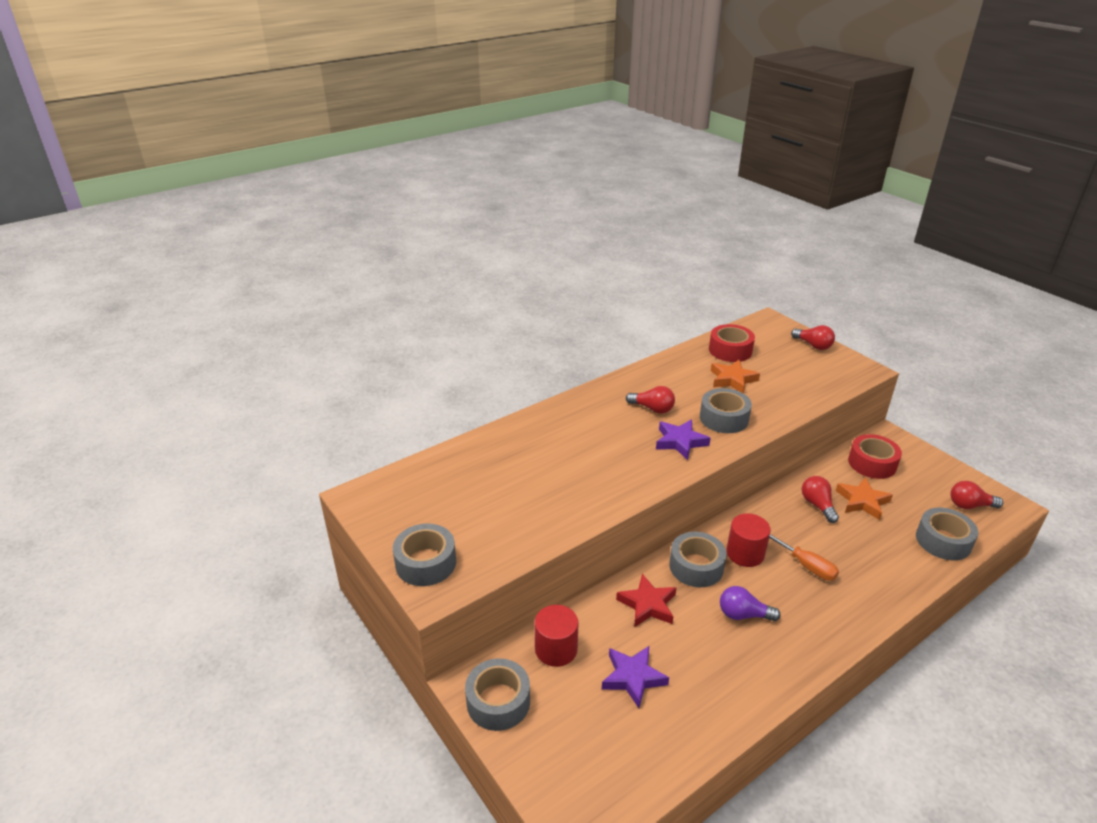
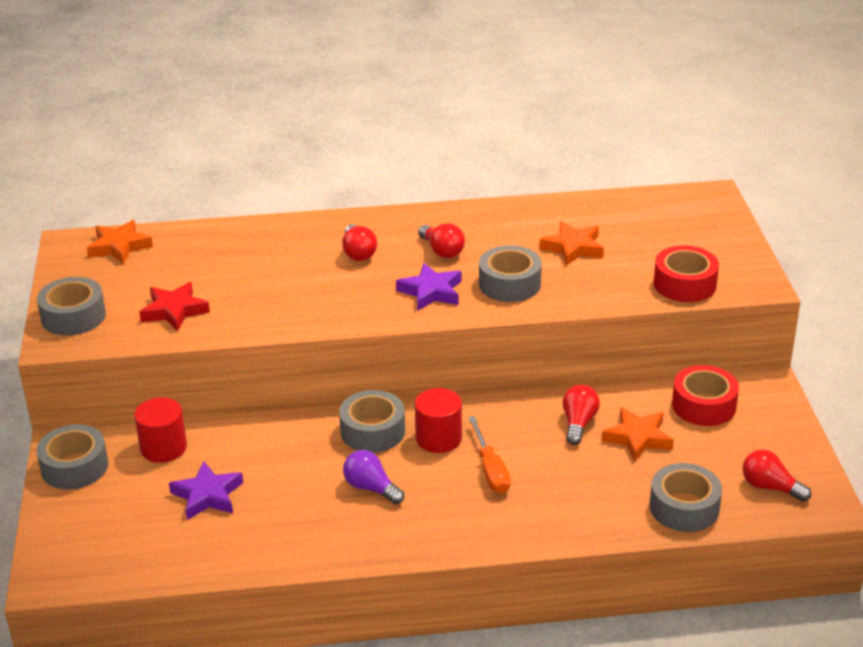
camera: 30 degrees right, 0 degrees up
(404, 485) = (119, 246): none -> orange star
(647, 605) = (286, 445): red star -> red star (174, 310)
(730, 350) = (613, 216): red tape -> red tape (684, 284)
(813, 345) = (728, 239): red light bulb -> red light bulb (358, 253)

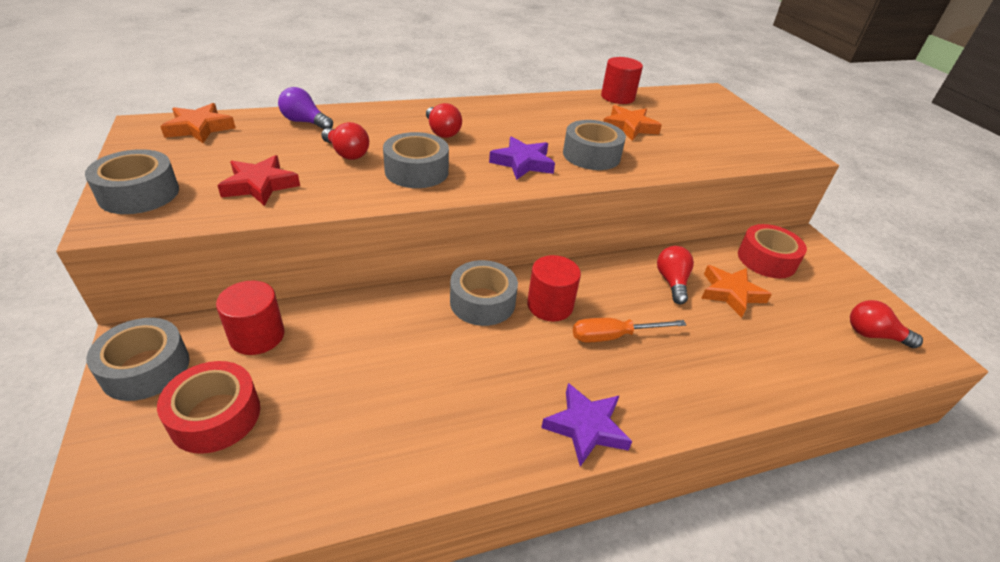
camera: 15 degrees left, 5 degrees up
(207, 495) = (314, 393): purple star -> purple star (586, 427)
(371, 488) = (499, 368): purple light bulb -> purple light bulb (305, 122)
(442, 251) = (518, 130): red light bulb -> red light bulb (346, 153)
(490, 470) = (613, 336): orange screwdriver -> orange screwdriver turned 105 degrees clockwise
(582, 204) = (617, 97): none -> red cylinder
(684, 284) = (739, 153): red tape -> red tape (215, 416)
(684, 507) = (815, 364): grey tape -> grey tape (416, 171)

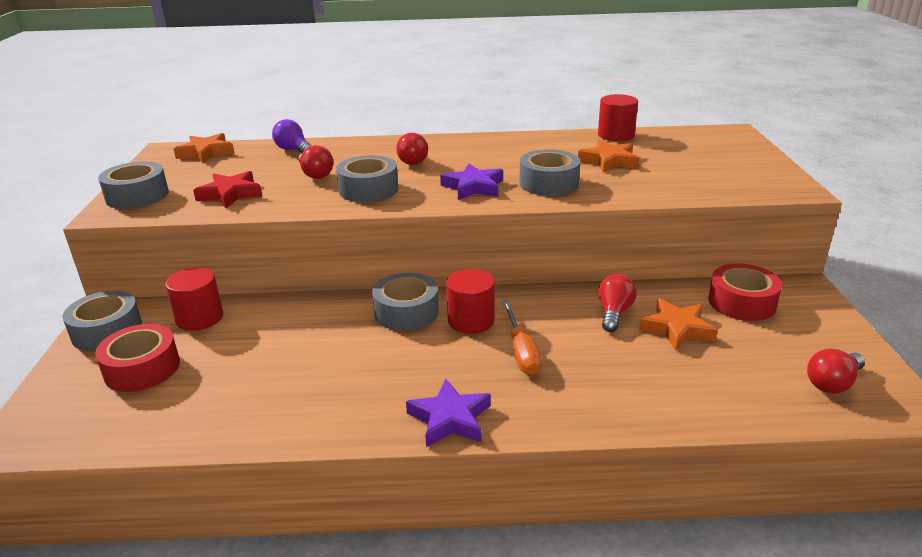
camera: 20 degrees right, 10 degrees down
(613, 336) = (521, 352): orange screwdriver -> orange screwdriver turned 105 degrees counterclockwise
(873, 335) = (832, 383): red light bulb -> red light bulb turned 75 degrees counterclockwise

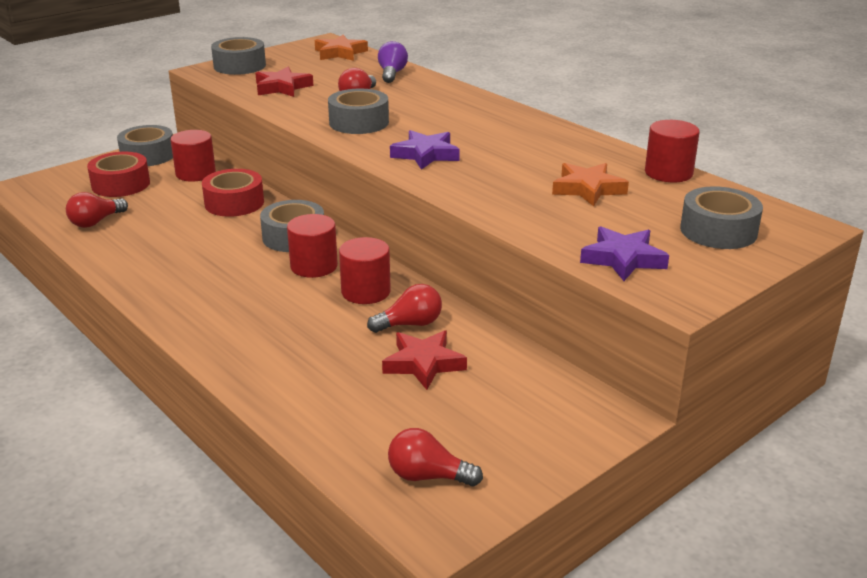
camera: 50 degrees right, 0 degrees up
(412, 160) = (443, 116): red light bulb -> red light bulb (96, 222)
(450, 418) = (173, 306): purple star -> purple star (623, 259)
(521, 352) = (293, 303): orange screwdriver -> none
(542, 313) = (365, 292): none -> red cylinder
(549, 183) = (484, 180): grey tape -> grey tape (718, 231)
(677, 328) = (423, 363): orange star -> red star
(741, 302) = (524, 386): red tape -> red tape (234, 203)

